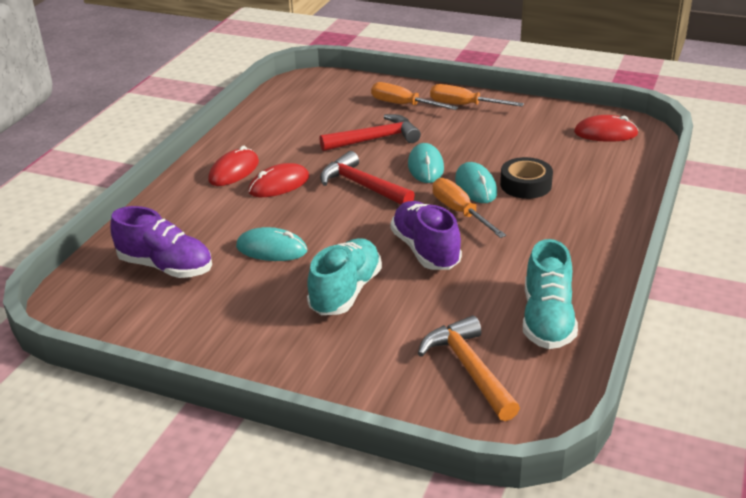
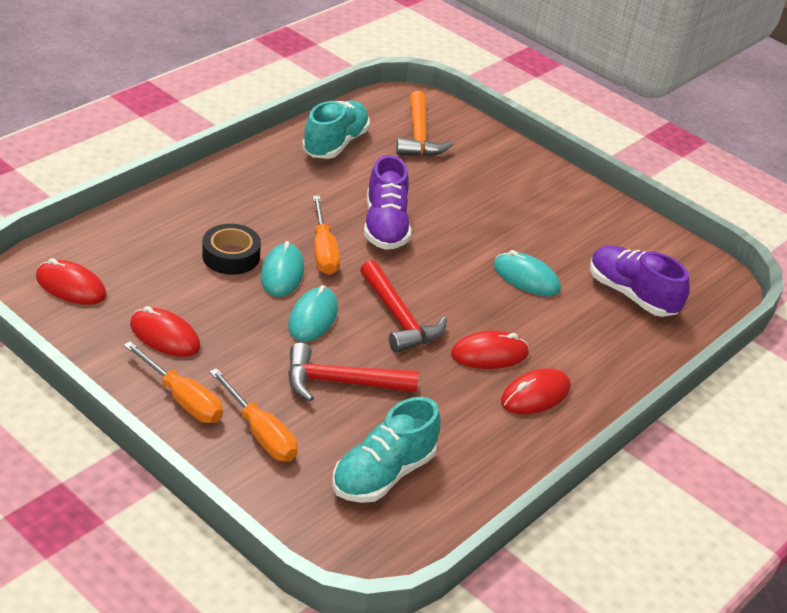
camera: 165 degrees left, 5 degrees up
(346, 292) = (477, 216): turquoise shoe -> turquoise shoe (383, 474)
(511, 128) = (165, 336): none -> red mouse

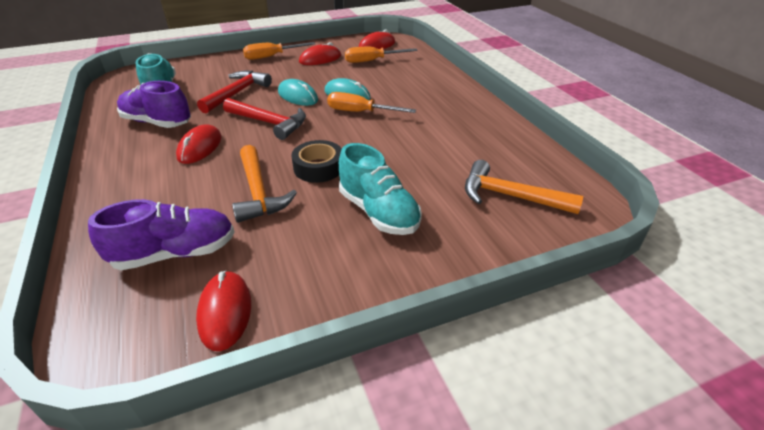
camera: 120 degrees right, 0 degrees up
(231, 256) = (375, 83): black tape -> black tape (318, 167)
(260, 433) = (228, 68): orange screwdriver -> orange screwdriver (372, 61)
(335, 144) = (502, 146): turquoise shoe -> turquoise shoe (378, 212)
(385, 226) = (373, 142): purple shoe -> purple shoe (157, 122)
(399, 318) = (269, 123): red hammer -> red hammer turned 150 degrees counterclockwise
(526, 278) = (259, 192): turquoise mouse -> orange hammer
(535, 395) = (143, 154): red mouse -> red mouse (225, 312)

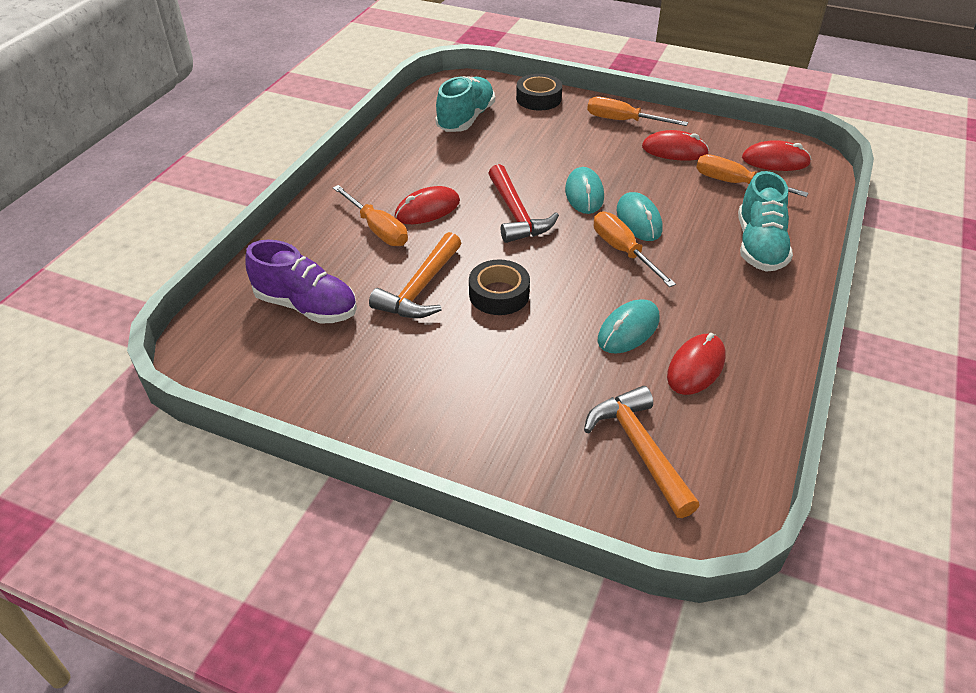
camera: 45 degrees right, 5 degrees up
(157, 122) = (423, 160): purple shoe -> none
(174, 175) = (377, 229): none -> orange screwdriver
(201, 64) = (538, 99): none -> black tape
(225, 312) = (287, 378): red mouse -> red mouse (696, 367)
(237, 93) = (529, 158): red hammer -> none
(378, 212) = (491, 376): turquoise shoe -> turquoise shoe (759, 246)
(418, 145) = (628, 330): none -> turquoise mouse

